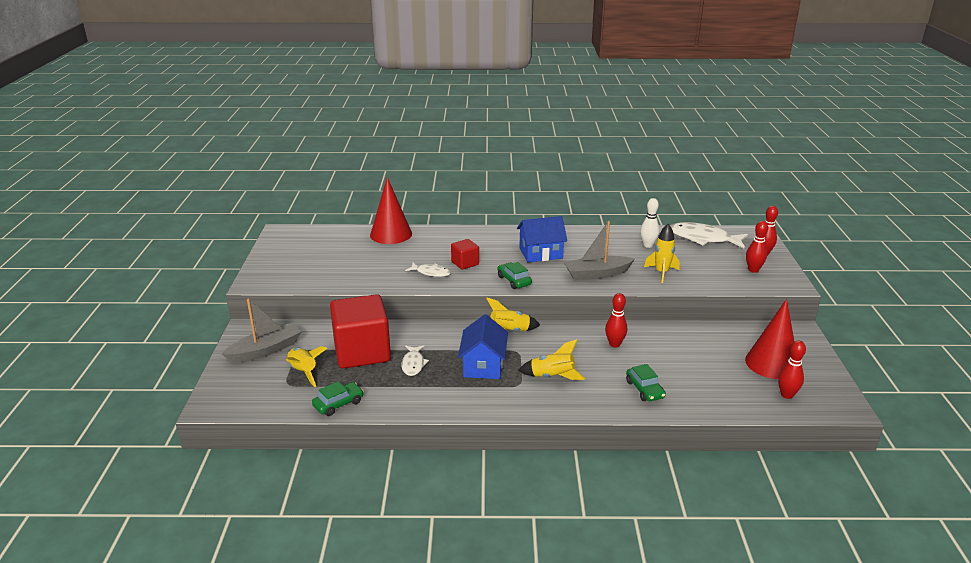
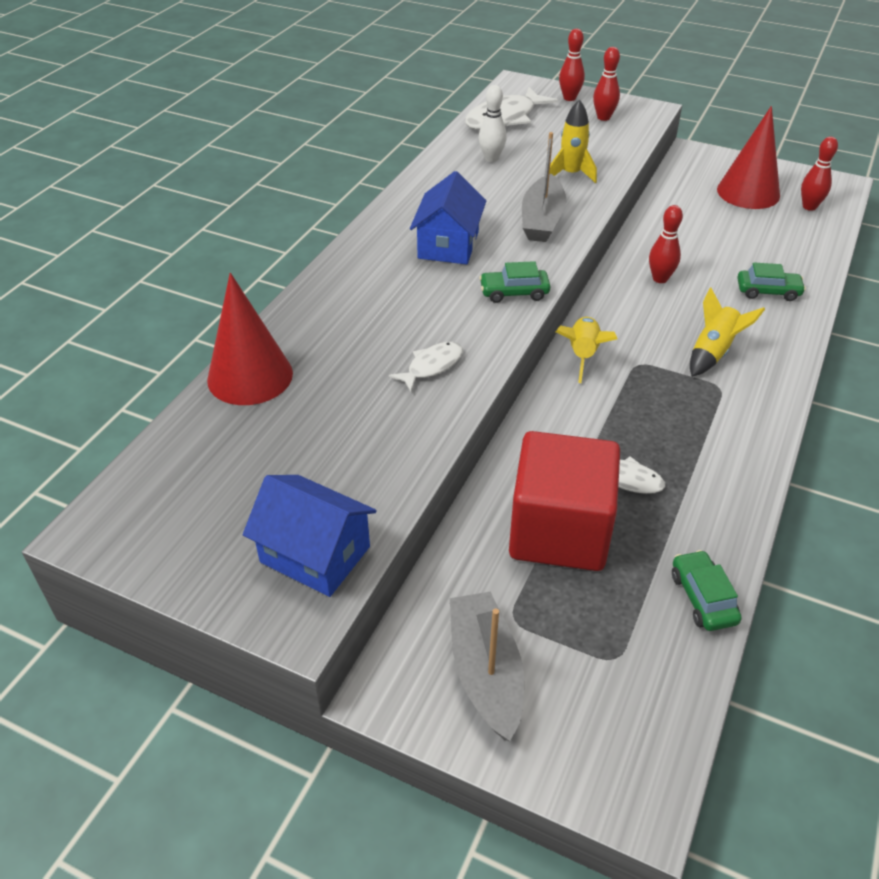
camera: 65 degrees left, 15 degrees up
(303, 372) = (587, 626): yellow rocket -> none
(465, 263) = (425, 323): red cube -> none
(483, 365) = (659, 406): blue house -> blue house (315, 554)

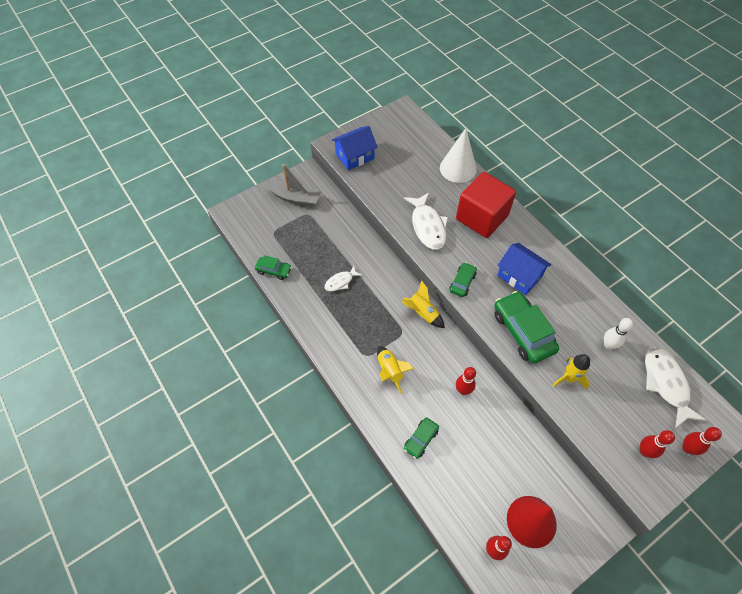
camera: 120 degrees right, 15 degrees up
(250, 376) = (458, 168): red cone -> white cone
(432, 366) = (427, 226): white fish -> white fish, size x1.81
(542, 220) = (522, 332): grey boat -> green car
(559, 531) = (331, 246): red cube -> red cube (481, 217)

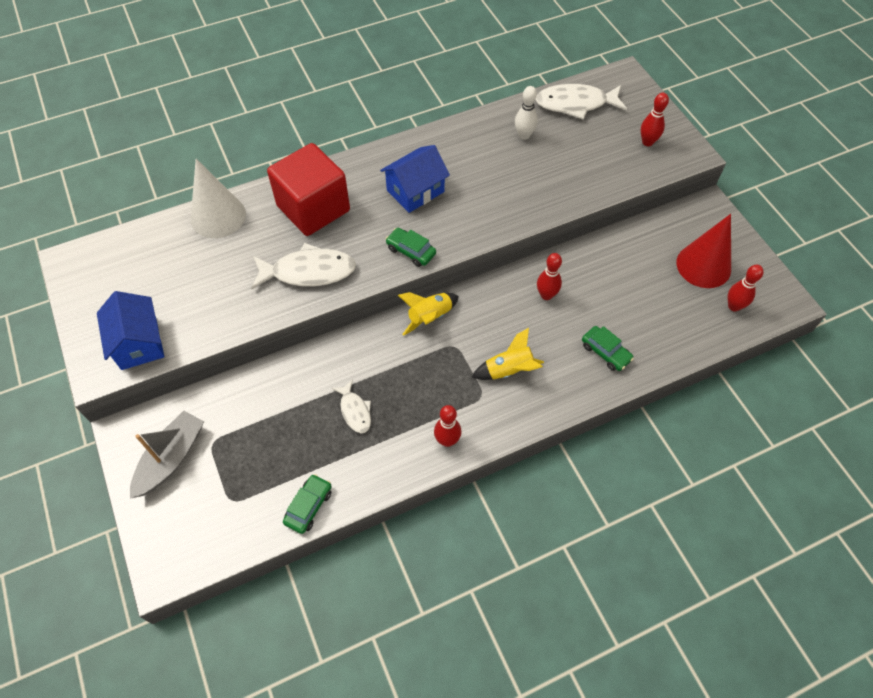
camera: 80 degrees left, 0 degrees up
(522, 332) = (494, 206): green car -> none
(569, 378) = (559, 180): yellow rocket -> none
(687, 448) = (646, 110): red bowling pin -> red bowling pin (447, 440)

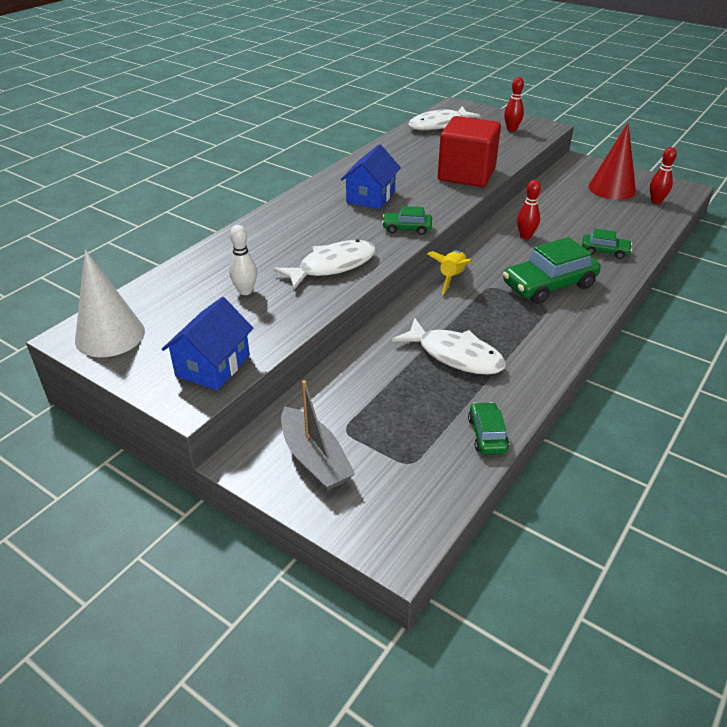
camera: 30 degrees left, 20 degrees down
(138, 343) = (213, 365): blue house -> blue house turned 75 degrees clockwise
(171, 458) = (314, 459): grey boat -> grey boat turned 150 degrees clockwise
(218, 216) = (207, 260): white cone -> white cone (110, 335)
(313, 208) = (294, 230): red cube -> red cube (466, 174)
(355, 411) = (455, 355): white fish -> white fish, size x1.81
(447, 440) = (552, 343): red bowling pin -> none
(509, 370) = (549, 285): yellow rocket -> green car
(524, 135) = (420, 148): white bowling pin -> white bowling pin (245, 291)

